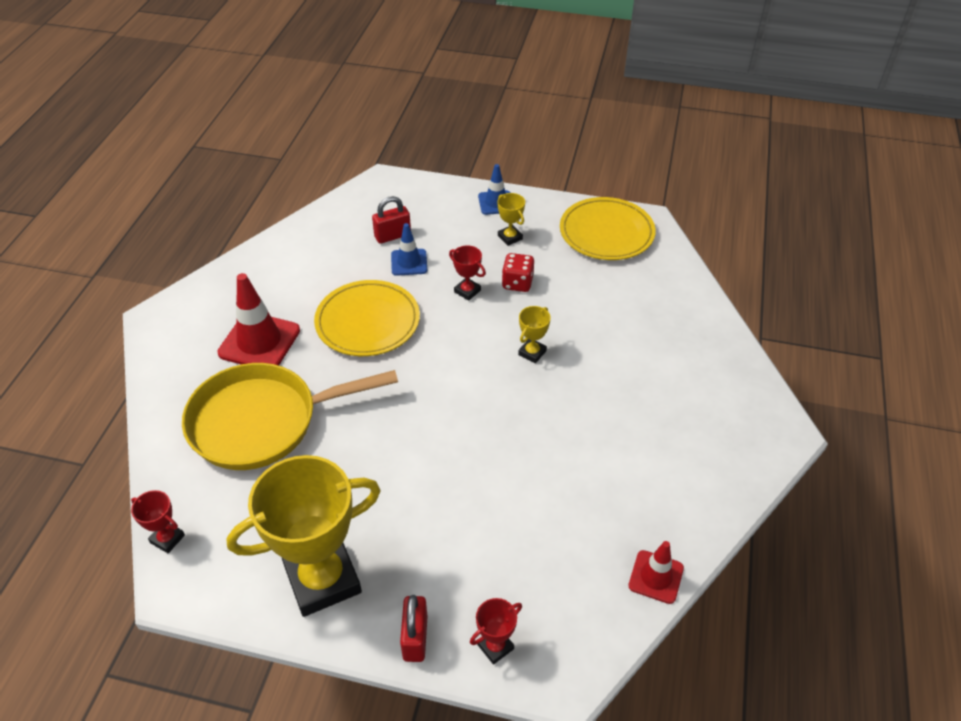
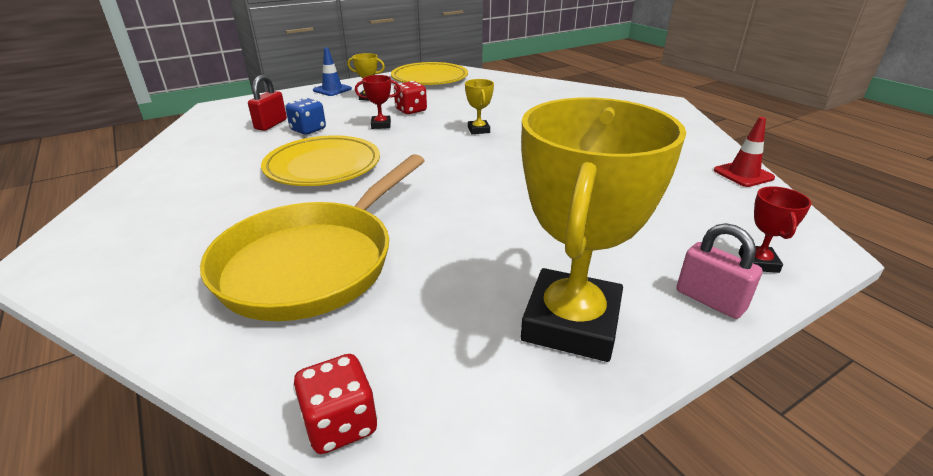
camera: 45 degrees left, 15 degrees down
(167, 539) = (340, 424): red trophy -> red dice
(259, 342) = (223, 219): red traffic cone -> none
(409, 262) = (308, 130): blue traffic cone -> blue dice
(415, 638) = (710, 300): red padlock -> pink padlock

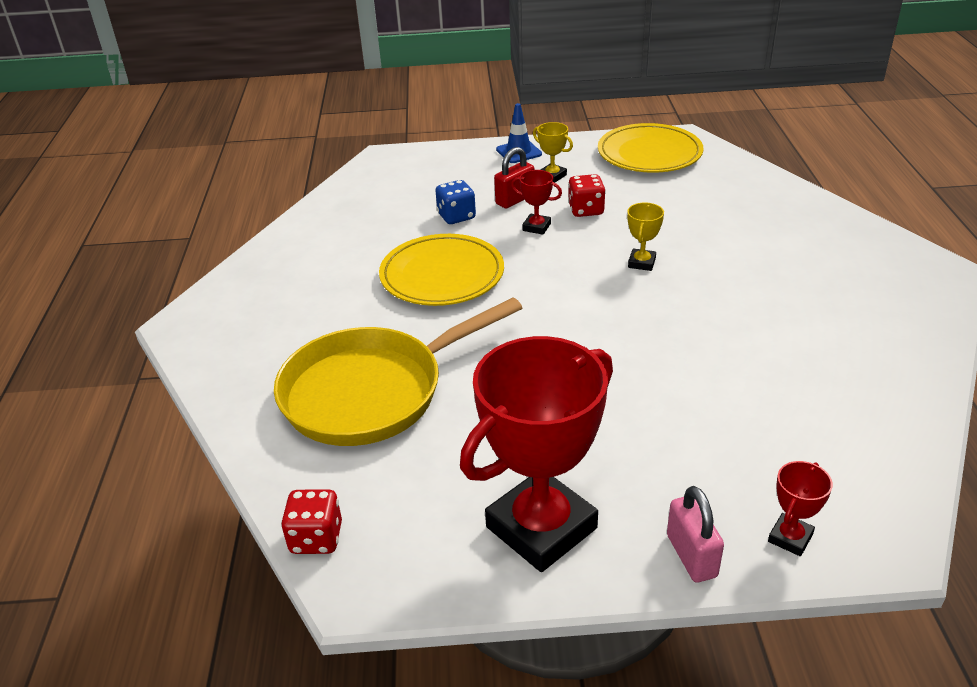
camera: 30 degrees right, 5 degrees up
(271, 124) = (424, 198): red padlock -> red padlock (515, 199)
(571, 323) = (541, 527): yellow trophy -> red trophy
(743, 174) = (914, 424): red traffic cone -> none

